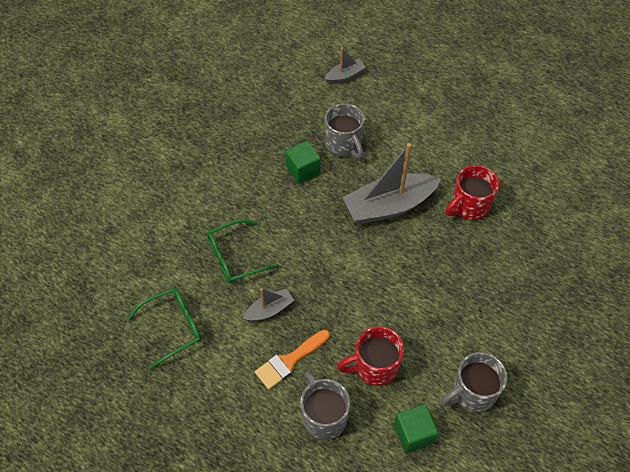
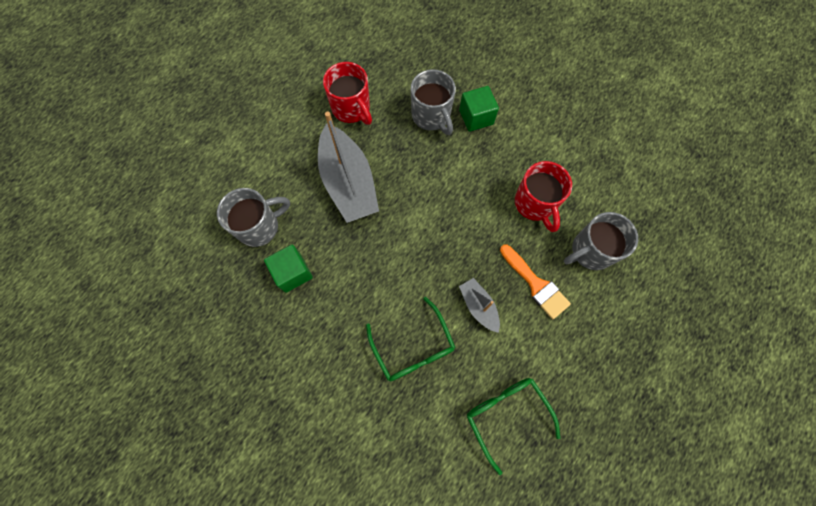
camera: 90 degrees left, 15 degrees up
(345, 76) = (152, 223): grey boat -> none
(413, 433) = (596, 174): green cube -> green cube (476, 117)
(472, 393) = (552, 124): grey mug -> grey mug (431, 116)

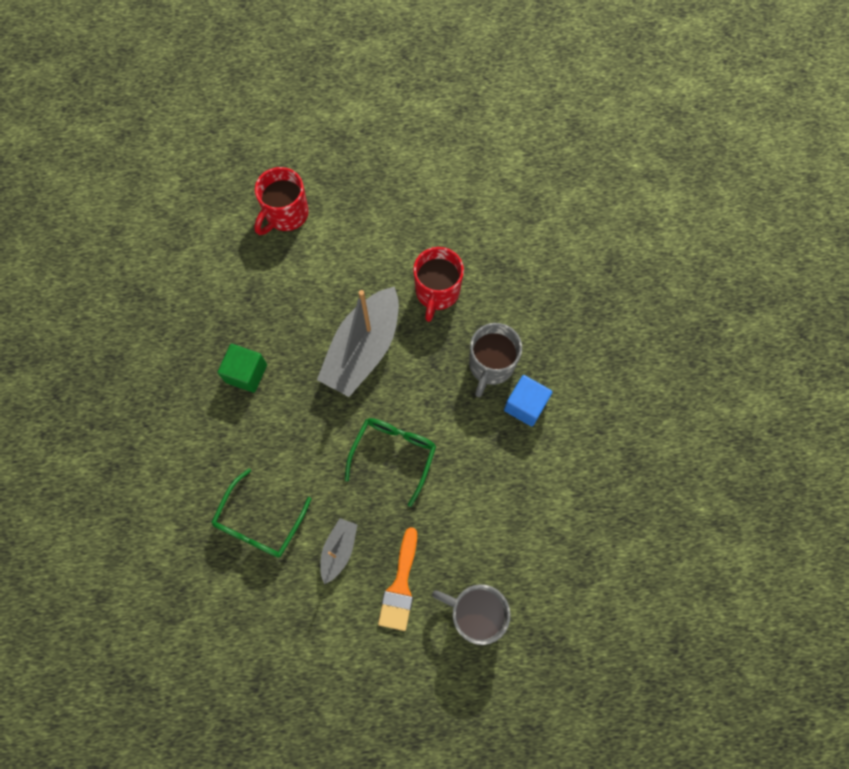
camera: 50 degrees right, 0 degrees up
(259, 226) = (264, 313): grey mug -> none
(476, 117) = (525, 405): green cube -> blue cube
(506, 415) = (261, 646): green glasses -> green glasses (394, 454)
(535, 204) = (480, 527): red mug -> red mug (286, 214)

